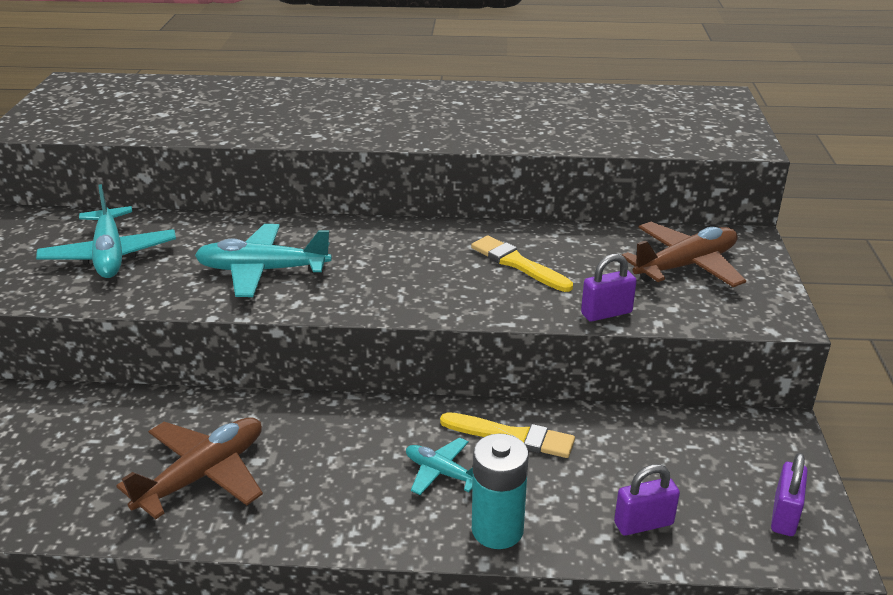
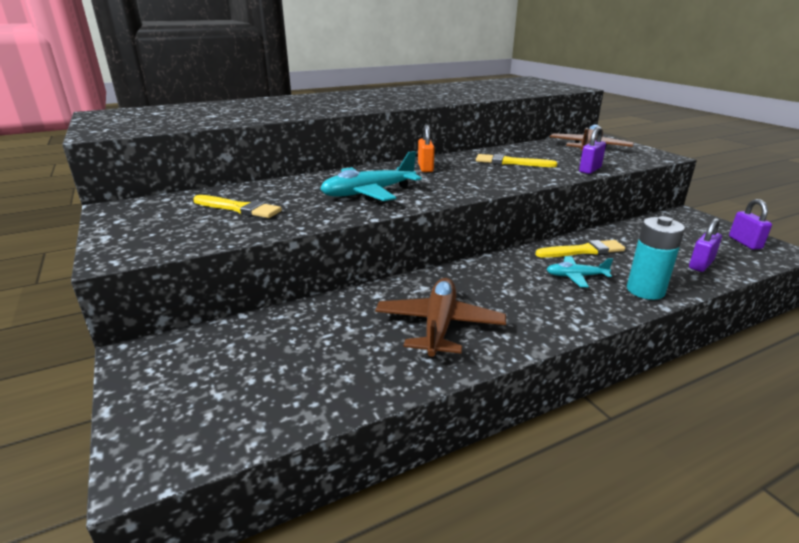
camera: 30 degrees left, 5 degrees down
(110, 255) = (239, 208): turquoise plane -> yellow brush
(390, 242) = (425, 168): none -> orange padlock

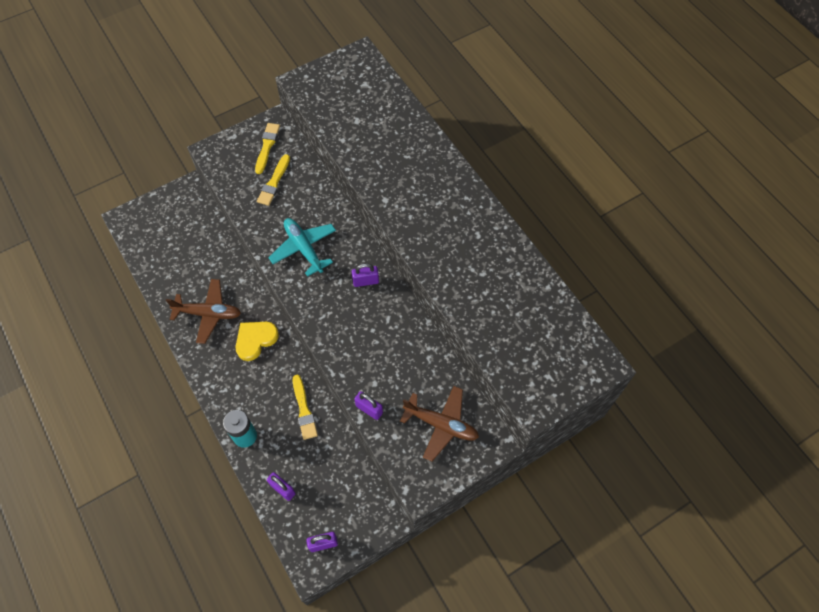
camera: 85 degrees right, 35 degrees up
(425, 168) = (366, 281): orange padlock -> purple padlock
(486, 283) = (255, 340): none -> yellow heart
(511, 162) = (386, 347): yellow brush -> yellow brush (267, 146)
(576, 276) = (264, 396): turquoise plane -> none

